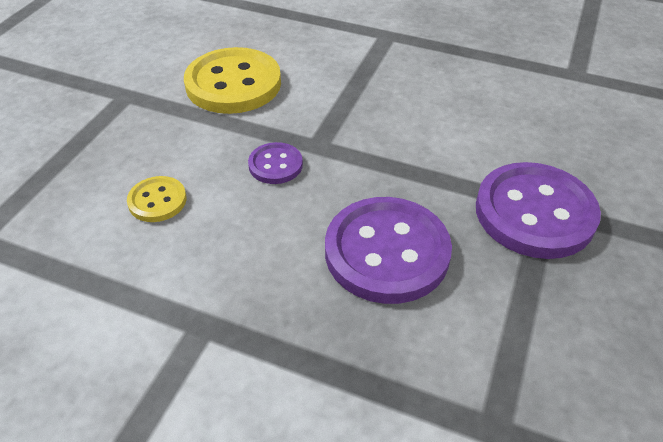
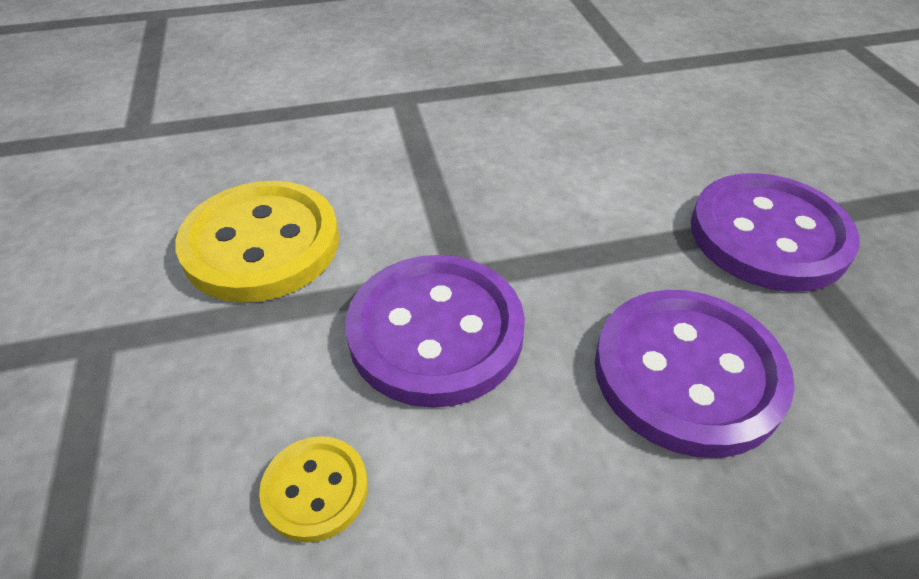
camera: 35 degrees left, 0 degrees up
(275, 165) = (435, 332): purple button -> purple button, size x2.02

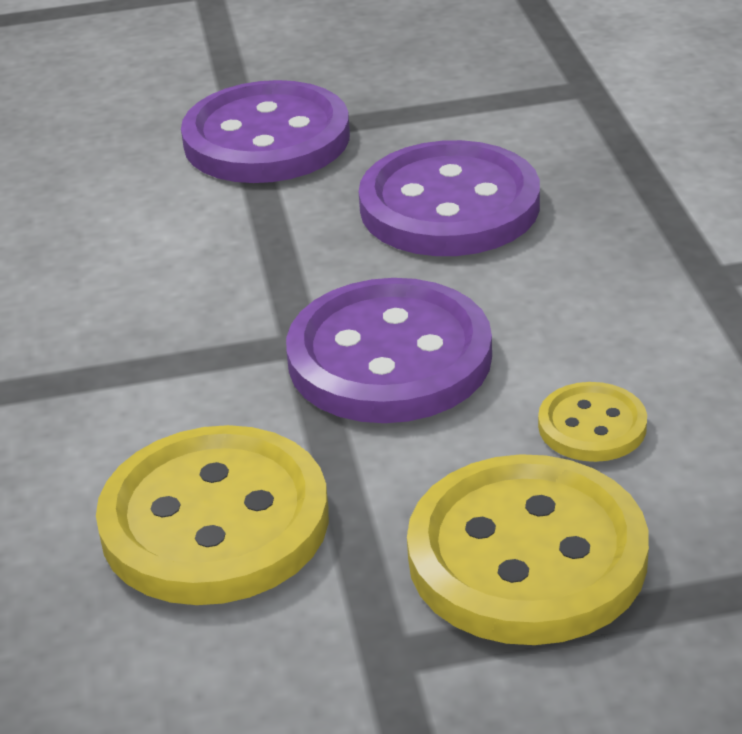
camera: 85 degrees left, 10 degrees down
(160, 428) = (527, 556): none -> yellow button

